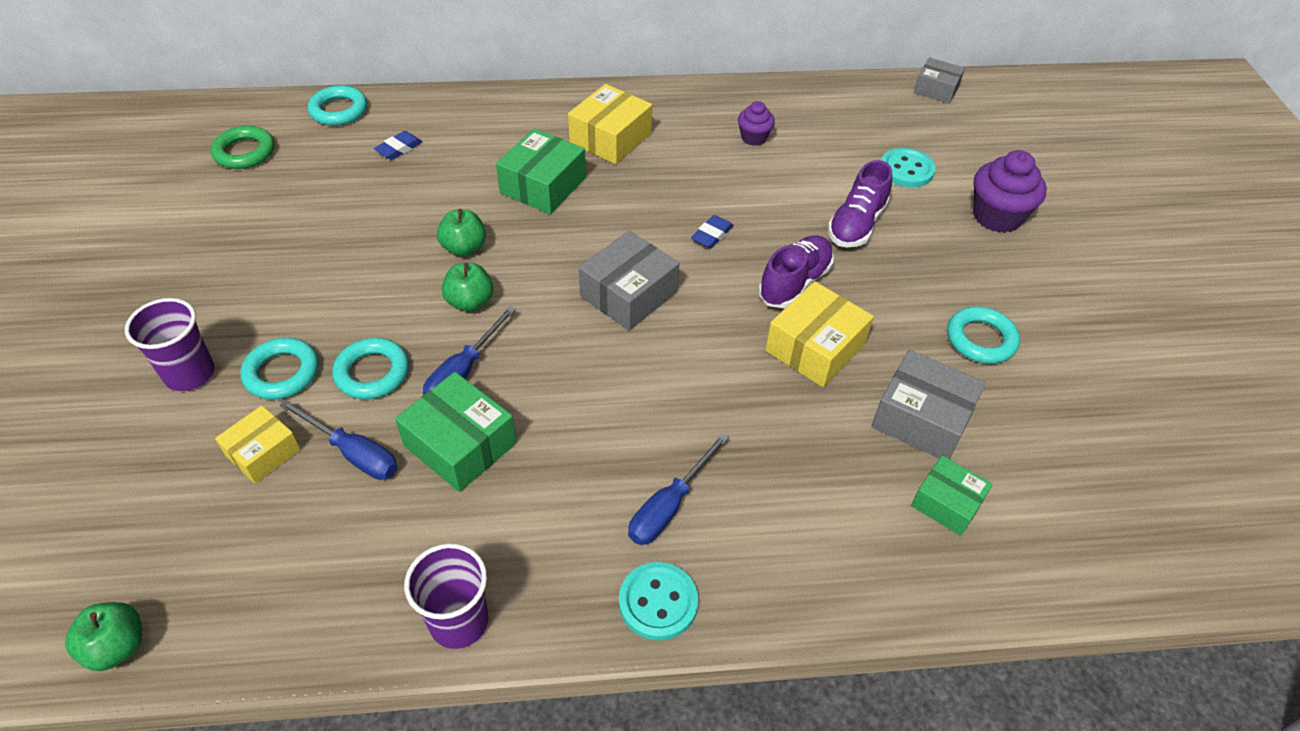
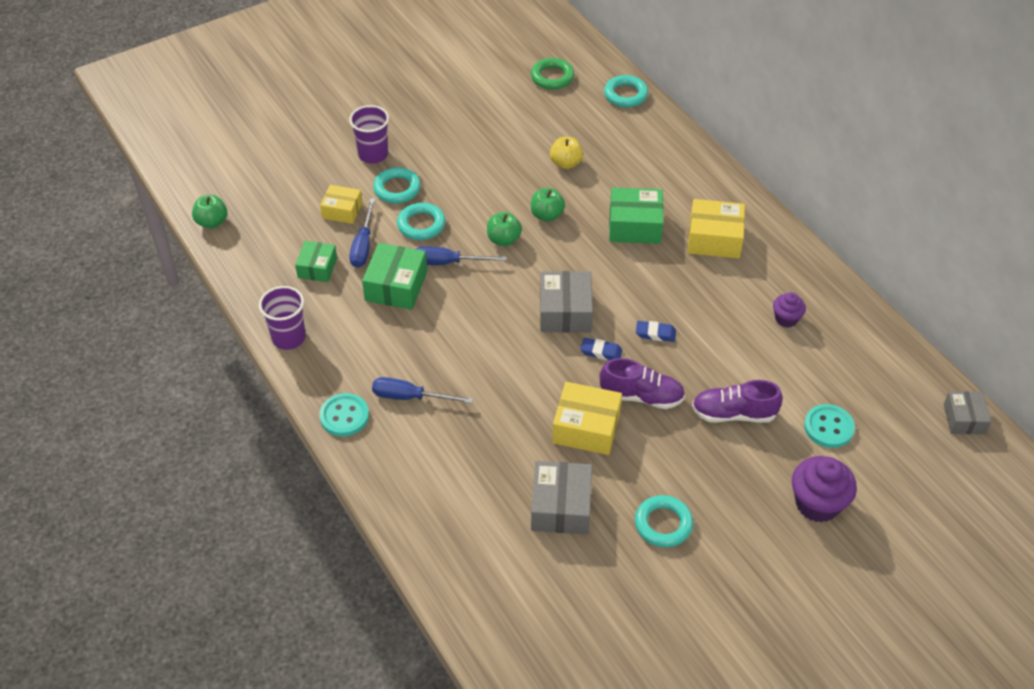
camera: 65 degrees right, 0 degrees up
(396, 198) = (566, 163): none -> yellow apple
(399, 148) = (612, 141): blue eraser -> blue eraser (601, 352)
(628, 294) = (565, 312): grey box -> grey box turned 75 degrees clockwise
(947, 503) = (496, 539): green box -> green box (317, 268)

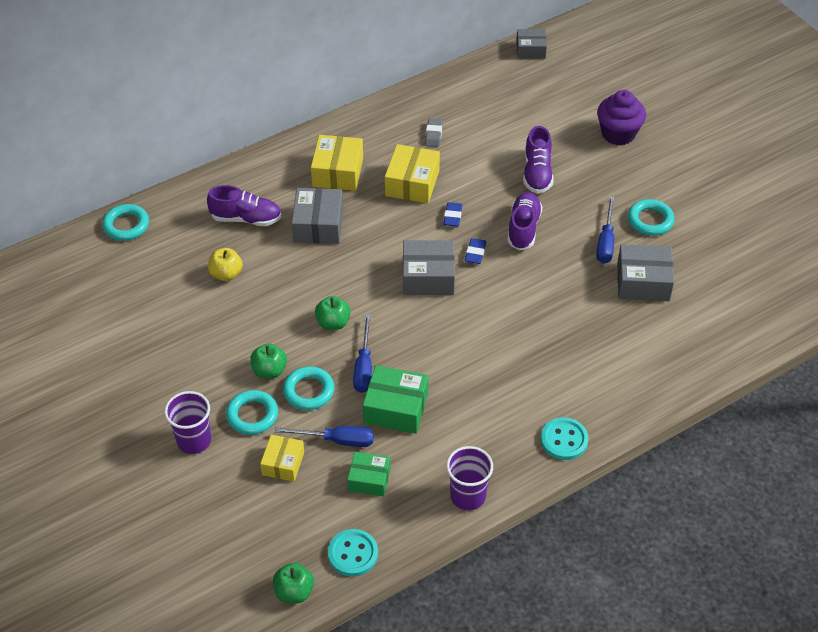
camera: 90 degrees left, 0 degrees up
(410, 397) = (537, 389): blue screwdriver -> blue screwdriver (605, 242)
(547, 215) = (300, 289): green apple -> green apple (269, 371)
(552, 77) = (86, 284): green ring -> none
(586, 428) = (560, 265): yellow box -> yellow box (412, 183)
(635, 226) = (318, 225): green box -> grey box
(640, 173) = (246, 218): none -> purple shoe
(786, 319) = (433, 134): purple cupcake -> grey eraser
(828, 427) = (545, 121): turquoise button -> turquoise button (353, 554)

